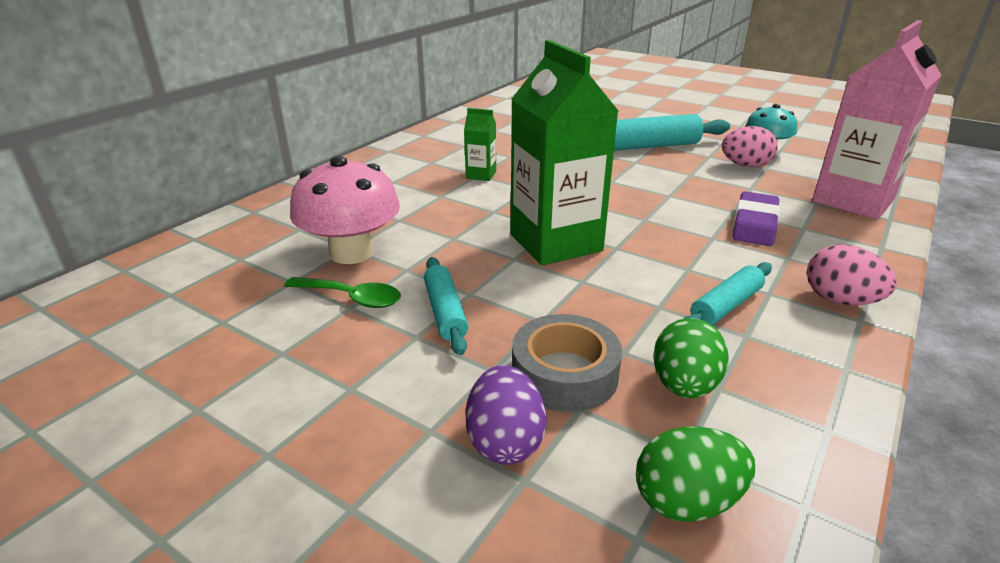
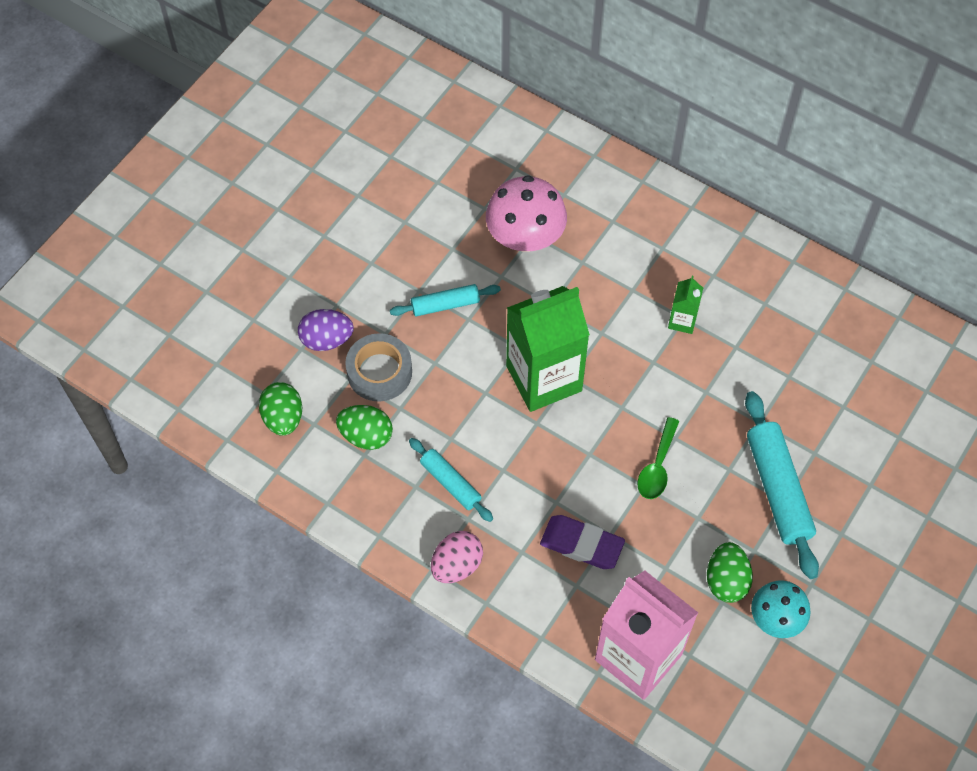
camera: 90 degrees right, 30 degrees up
(351, 298) = (463, 248): green spoon -> green spoon (657, 466)
(745, 165) = (726, 581): pink egg -> green egg

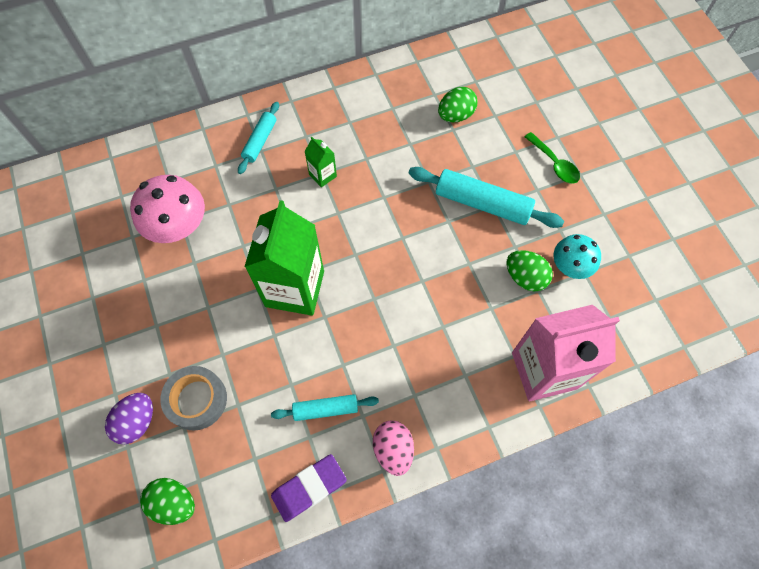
camera: 55 degrees left, 5 degrees up
(366, 436) = (240, 446): green egg -> green egg (455, 115)
(445, 305) = (183, 315): turquoise rolling pin -> turquoise rolling pin (260, 141)
(582, 544) = (437, 350): purple eraser -> purple eraser (309, 488)
(657, 466) = (415, 262): green spoon -> green spoon (554, 164)

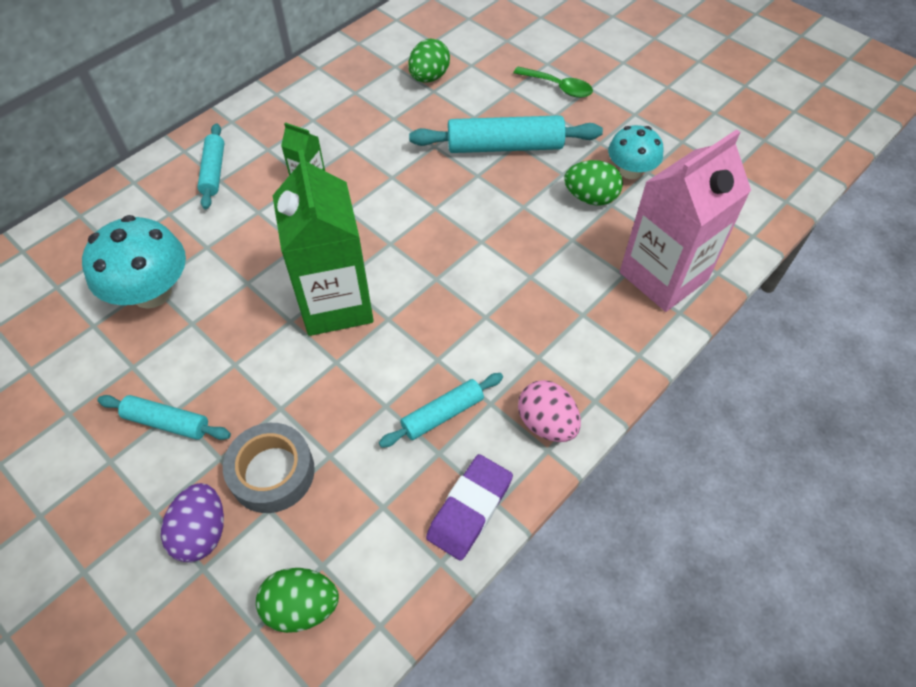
camera: 25 degrees left, 10 degrees down
(148, 332) = (167, 422): none -> turquoise rolling pin
(178, 226) = (152, 292): pink mushroom -> turquoise mushroom

